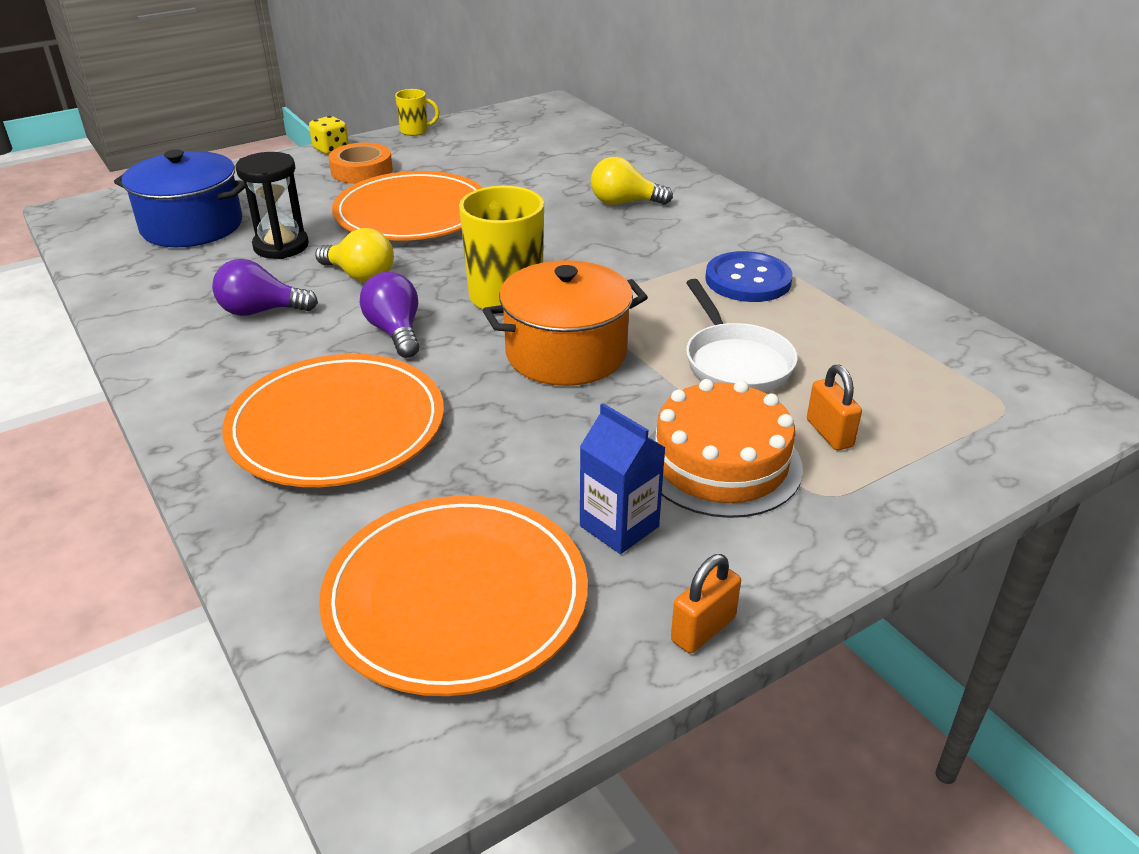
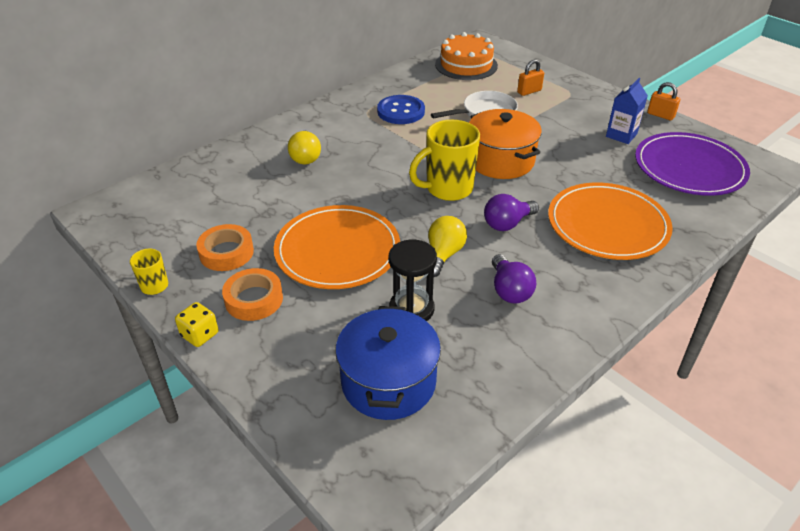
camera: 100 degrees left, 5 degrees up
(445, 159) = (226, 252): none -> orange tape
(456, 597) = (689, 168): orange plate -> purple plate
(721, 463) = (565, 114): orange cake -> orange cake (466, 65)

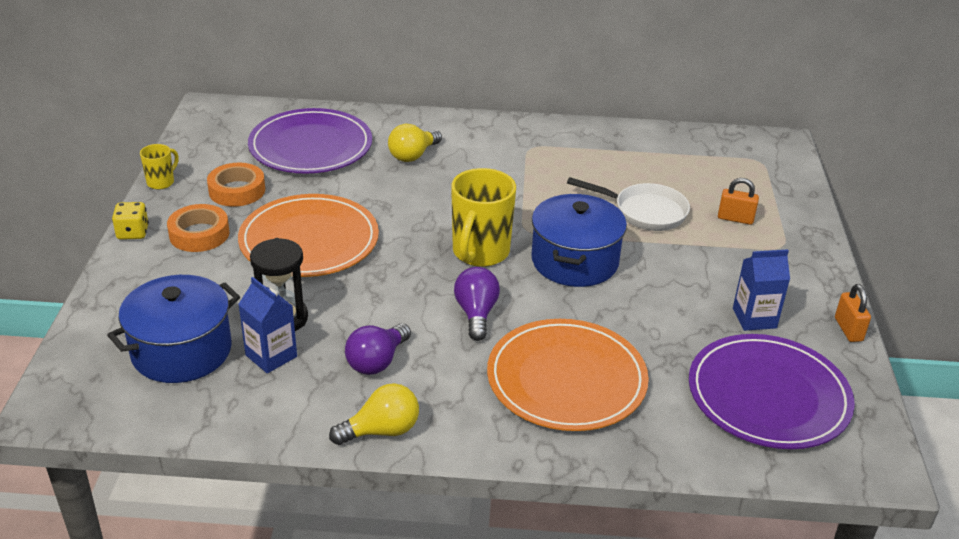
camera: 45 degrees right, 5 degrees down
(226, 191) = (311, 146): none -> purple plate
(401, 111) = (564, 164): blue button -> none
(443, 255) = (378, 299): yellow light bulb -> yellow light bulb (381, 431)
(447, 189) = (480, 253): yellow mug -> yellow mug turned 90 degrees counterclockwise
(448, 337) = (271, 356): none -> blue carton
(466, 65) = (716, 157): orange cake -> none
(500, 161) = (574, 261): orange pot -> blue pot
(507, 223) = (476, 314): purple light bulb -> purple light bulb turned 75 degrees clockwise

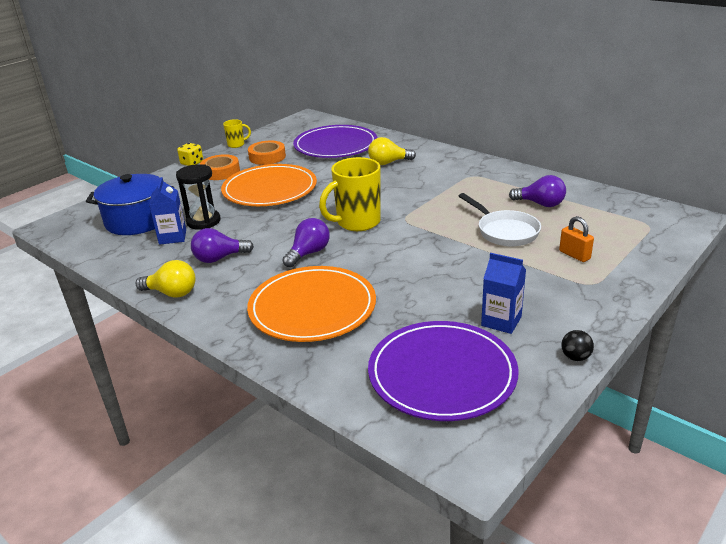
camera: 40 degrees right, 5 degrees down
(574, 261) = (412, 245): blue pot -> none
(640, 165) = (540, 204): none -> purple light bulb
(848, 329) = (575, 357): orange padlock -> black ball

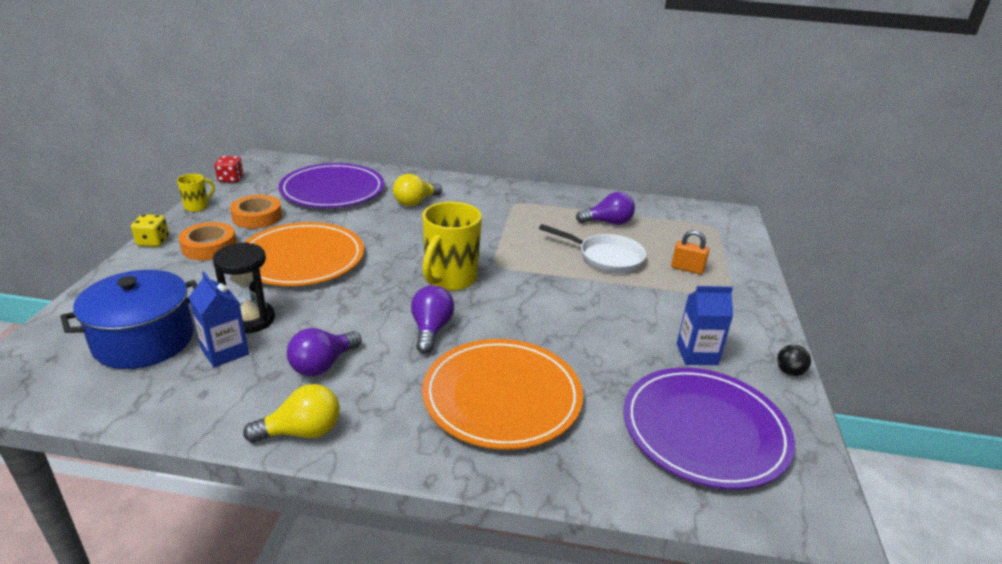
camera: 35 degrees left, 0 degrees up
(274, 129) = (231, 179): none -> red dice

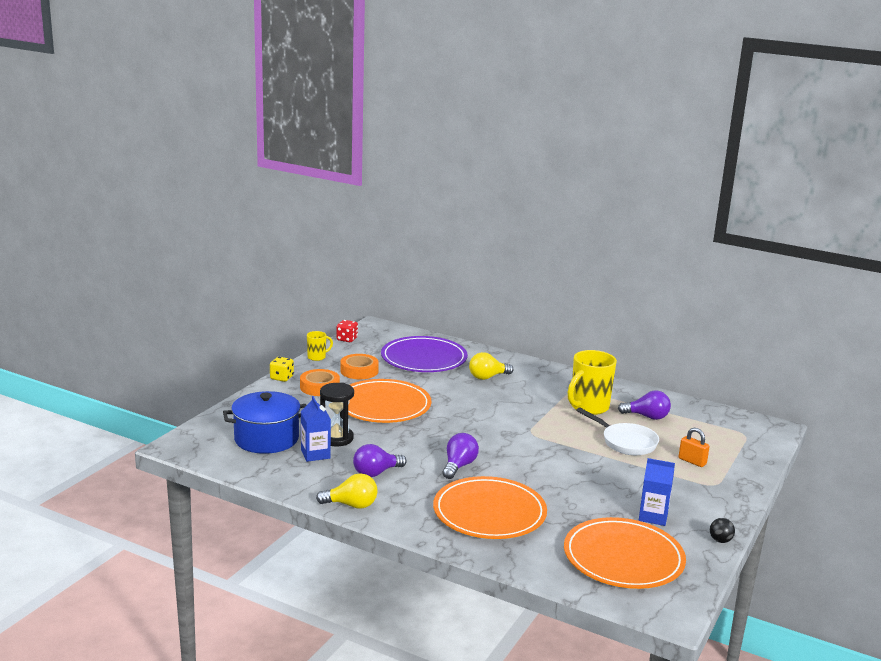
camera: 20 degrees right, 10 degrees down
(449, 279) = (488, 437): yellow mug -> yellow mug (588, 407)
(704, 430) = (623, 558): purple plate -> orange plate

